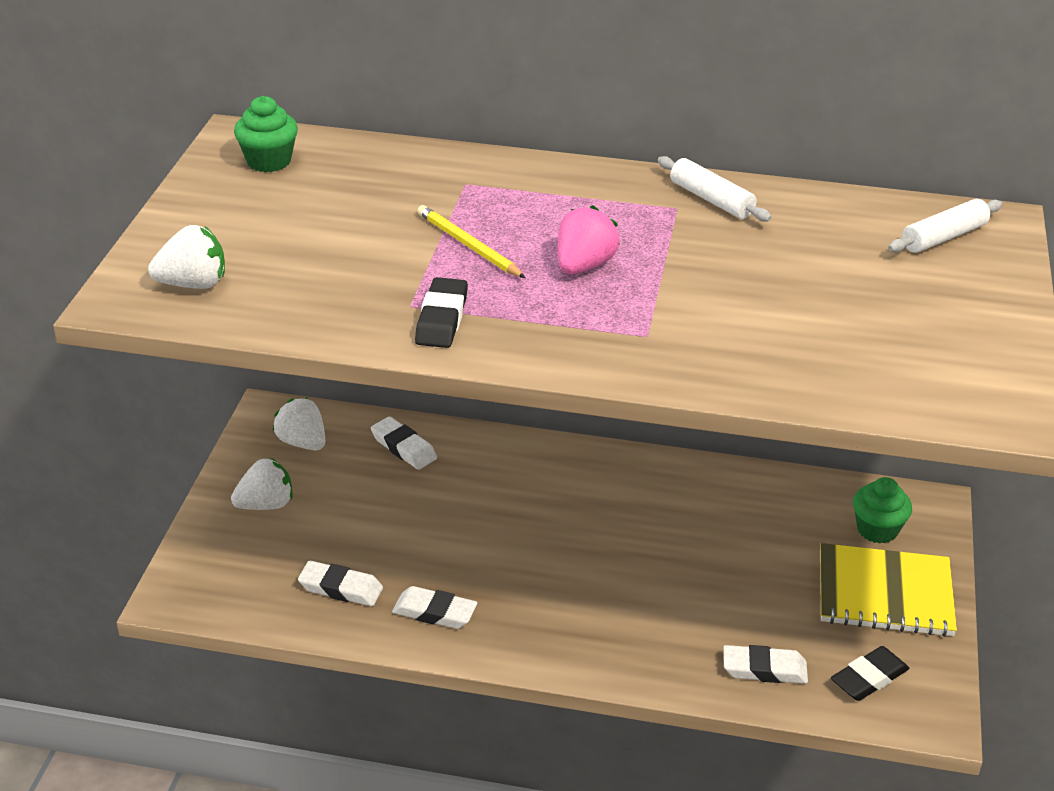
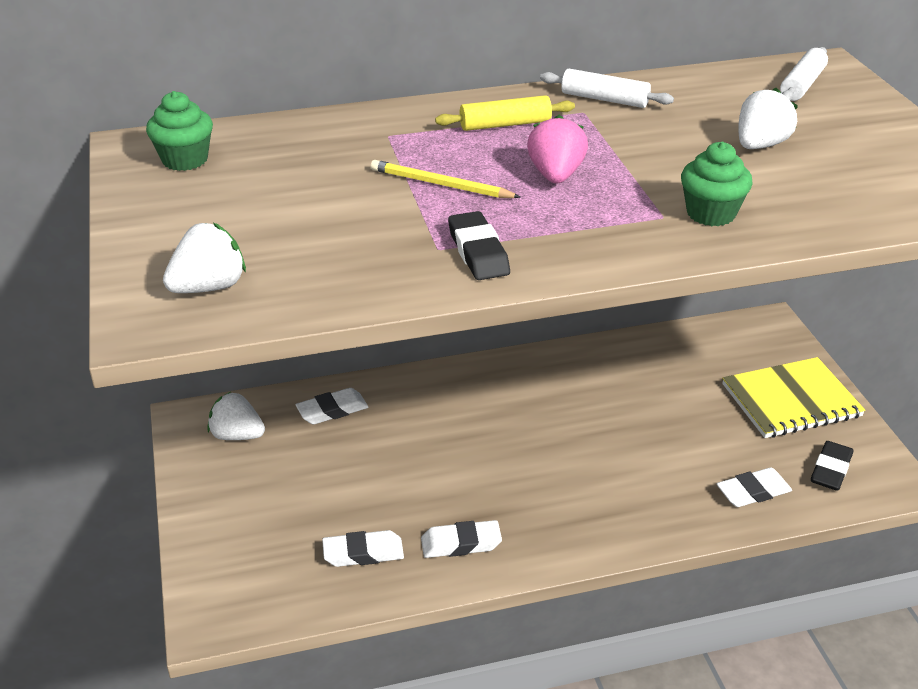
camera: 25 degrees left, 0 degrees up
(266, 504) = (241, 502): white strawberry -> white strawberry (760, 145)
(404, 447) = (332, 410): white eraser -> white eraser turned 45 degrees counterclockwise
(585, 201) = (505, 124): none -> yellow rolling pin
(877, 529) = (748, 354): green cupcake -> green cupcake (711, 213)

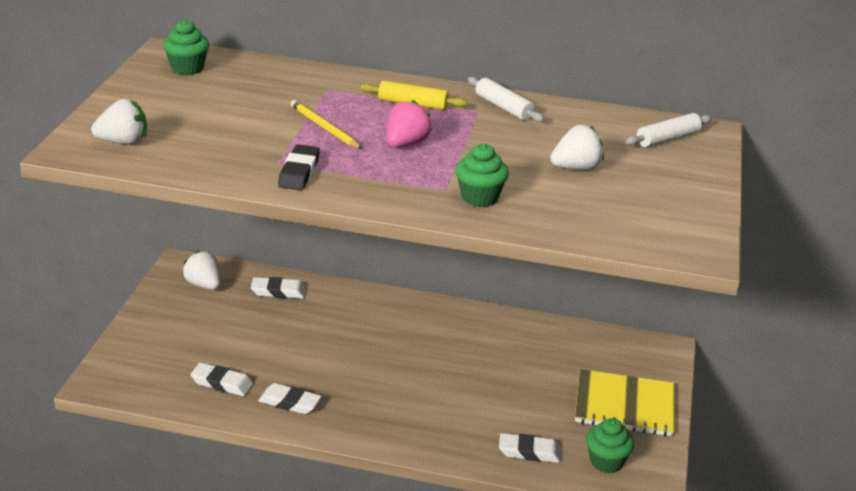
camera: 25 degrees right, 5 degrees down
(831, 470) = (606, 461): black eraser -> green cupcake

